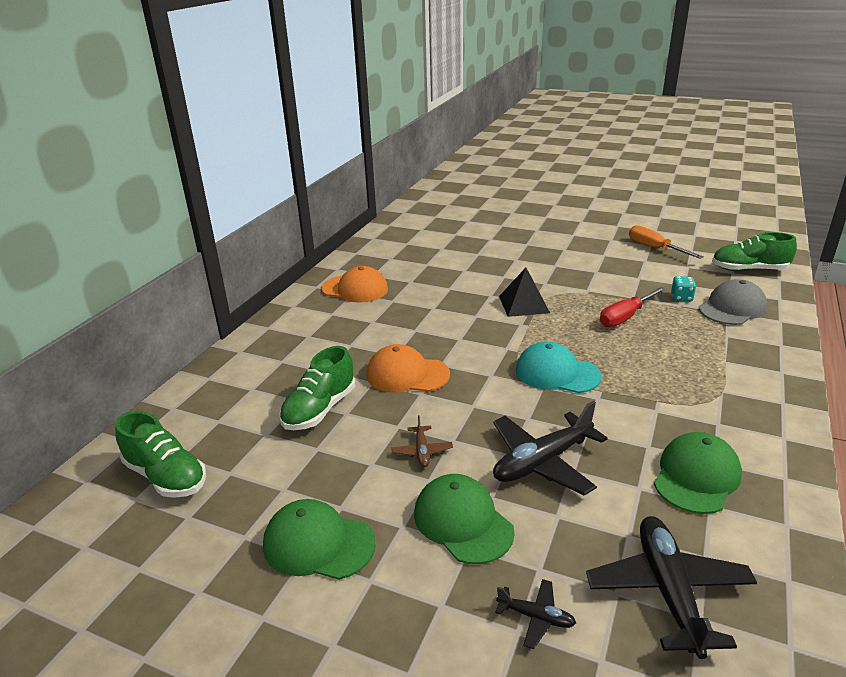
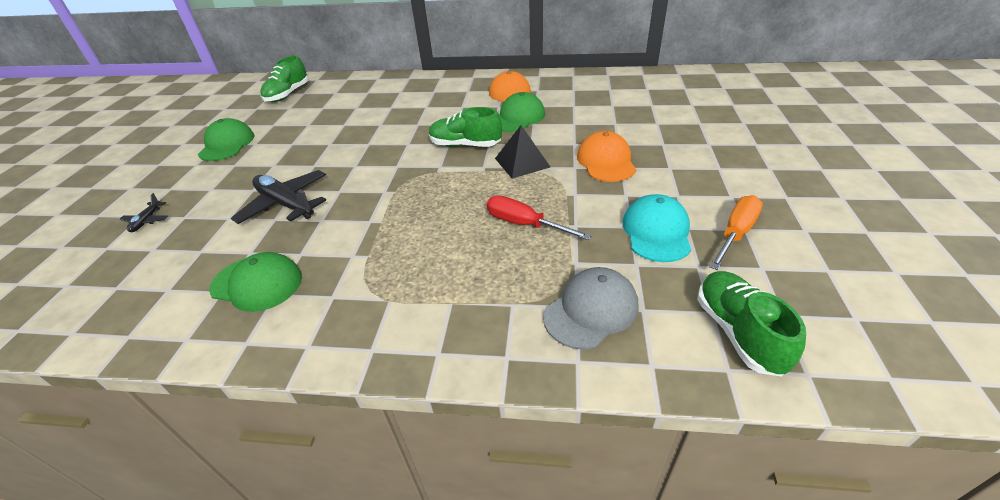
camera: 75 degrees right, 10 degrees up
(320, 409) = (347, 116): green shoe -> green shoe (465, 145)
(407, 374) = (391, 134): orange cap -> orange cap (606, 161)
(422, 451) = (302, 157): brown plane -> none
(462, 522) = (232, 183): green cap -> green cap (518, 117)
(557, 373) = (405, 195): turquoise cap -> turquoise cap (656, 232)
(668, 591) = (144, 272): black plane -> none
(681, 297) = (596, 263): turquoise dice -> none
(732, 308) = (591, 310): grey cap -> grey cap turned 75 degrees counterclockwise

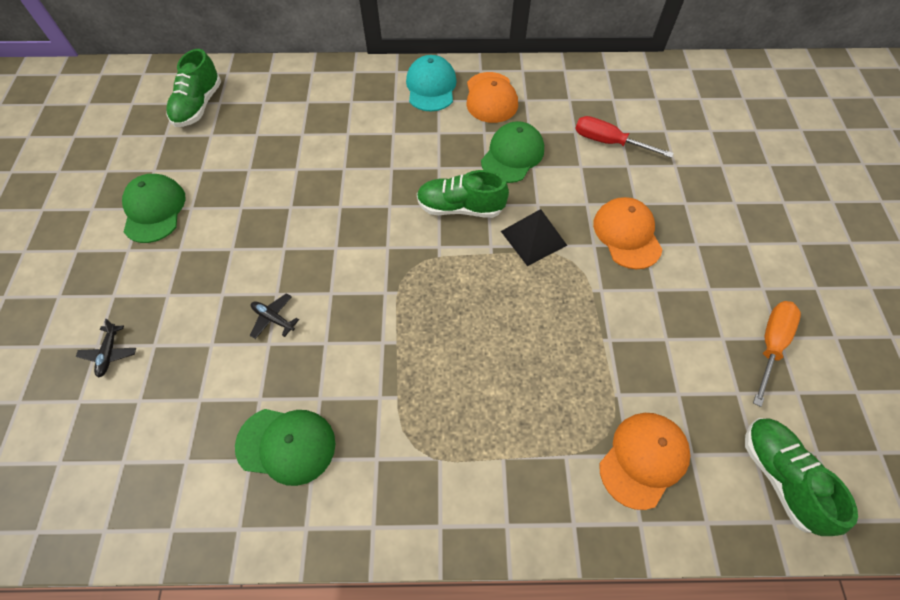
camera: 10 degrees left, 20 degrees up
(286, 204) = (273, 318): black plane -> black plane, size x0.48
(524, 224) = (555, 340): red screwdriver -> red screwdriver (608, 142)
(591, 310) = (643, 459): grey cap -> orange cap
(656, 232) = (693, 346): turquoise cap -> turquoise cap (431, 87)

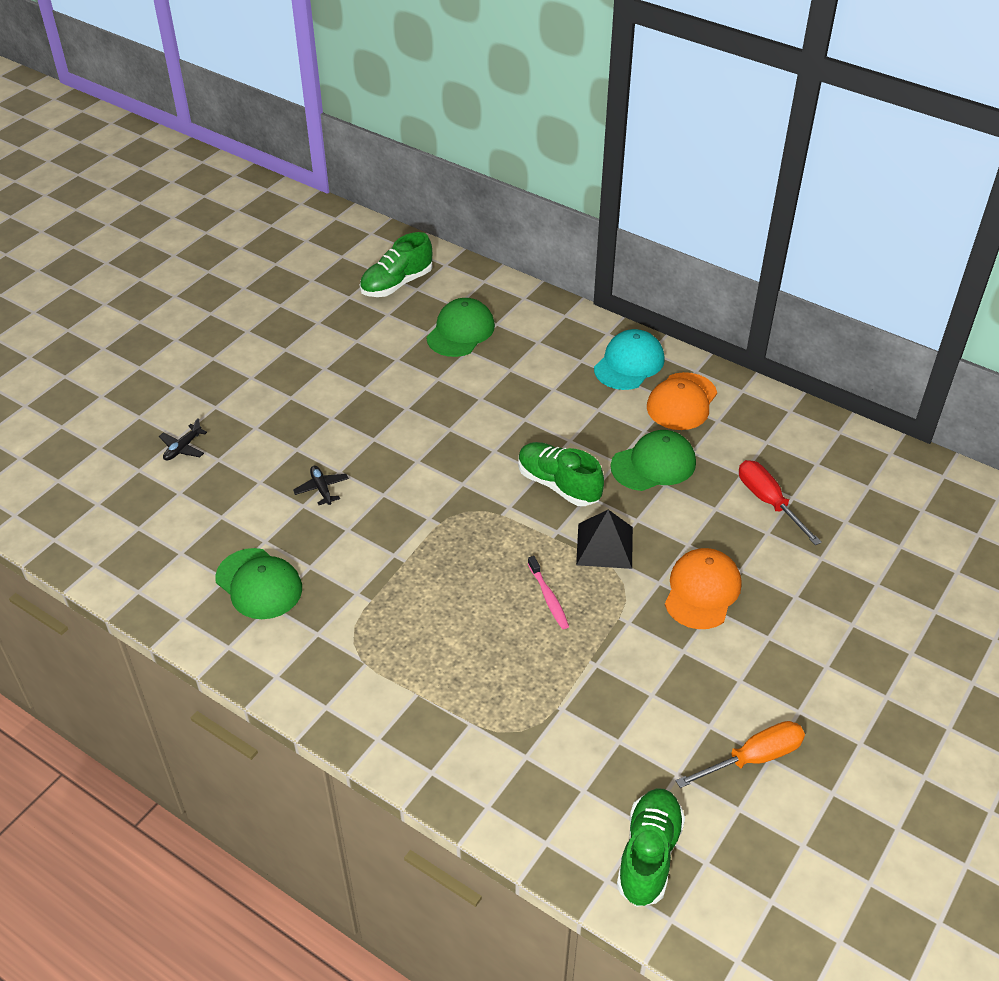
camera: 35 degrees right, 15 degrees down
(154, 210) = (294, 355): green cap -> green cap (460, 331)
(530, 305) = (548, 597): none -> pink toothbrush
(643, 459) = (535, 766): orange cap -> none

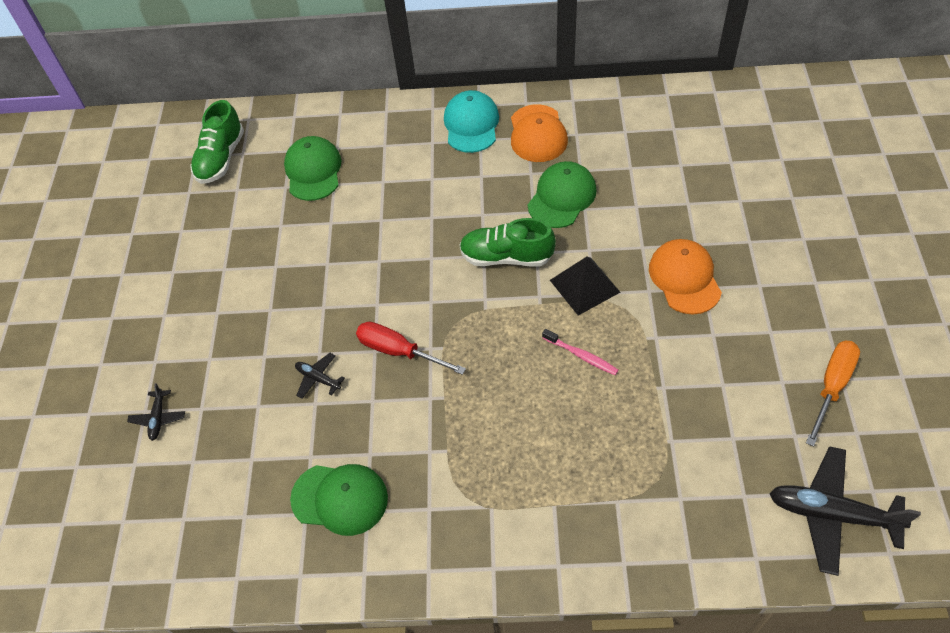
camera: 30 degrees left, 10 degrees up
(648, 855) = (832, 514): green shoe -> black plane
(768, 501) = (667, 178): red screwdriver -> red screwdriver (398, 351)

